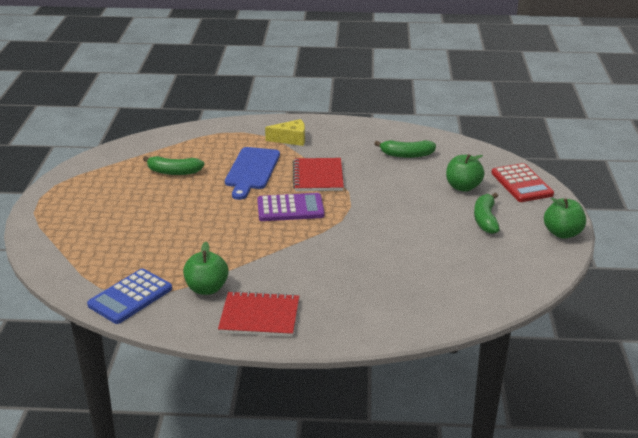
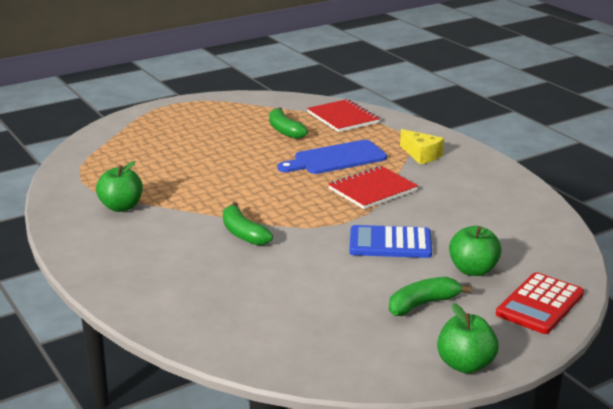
camera: 55 degrees right, 5 degrees down
(130, 297) = (77, 183): blue calculator -> blue calculator (390, 243)
(259, 316) = (103, 243): red notebook -> red notebook (343, 118)
(290, 208) = (295, 197): purple calculator -> none
(406, 155) = (489, 218): green banana -> green banana (243, 233)

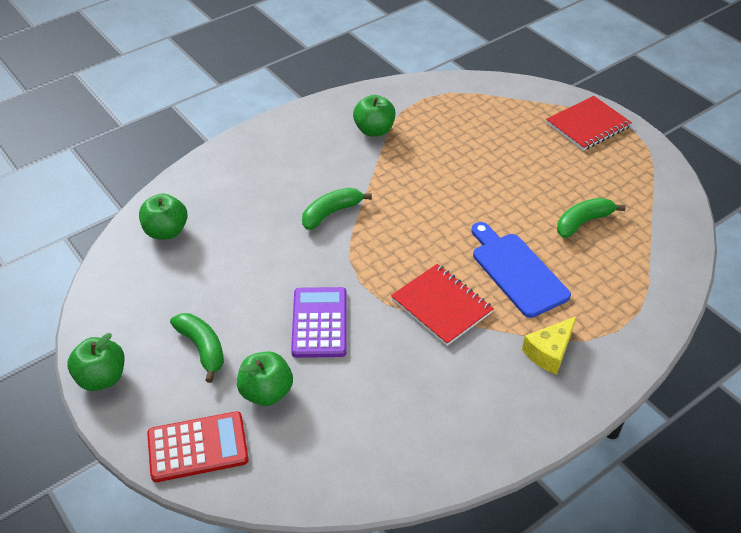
camera: 85 degrees right, 20 degrees up
(246, 332) = (166, 231): none -> green apple
(343, 118) = (642, 272): red notebook -> red notebook (588, 125)
(390, 243) = (319, 323): blue calculator -> purple calculator
(539, 304) = (198, 447): red calculator -> red calculator turned 135 degrees clockwise

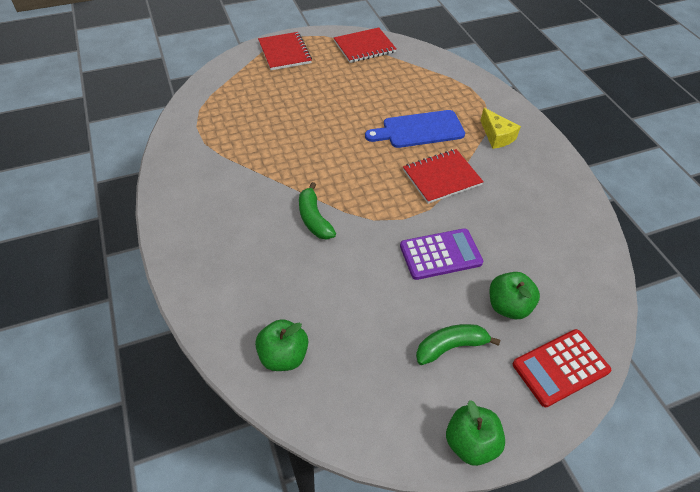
camera: 75 degrees left, 5 degrees up
(198, 447) = (560, 367): red calculator -> red calculator turned 120 degrees counterclockwise
(319, 323) = (440, 254): purple calculator -> purple calculator turned 150 degrees clockwise
(374, 130) = (220, 166): green apple -> none
(583, 222) = (383, 85): green banana -> none
(652, 189) = (364, 47): none -> red notebook

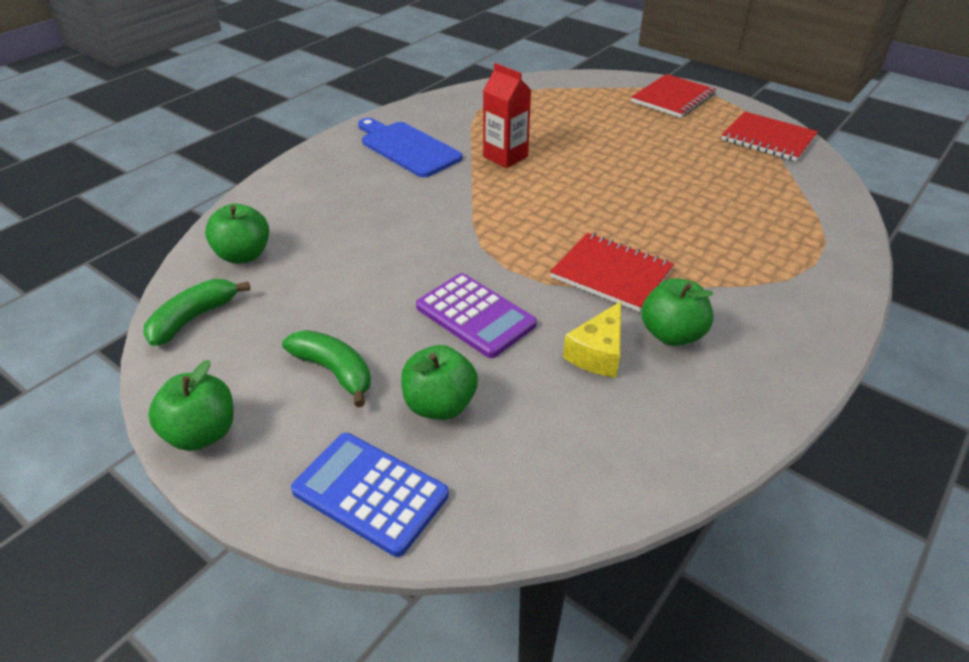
camera: 60 degrees right, 10 degrees down
(281, 159) = (505, 157): none -> red carton
(314, 219) = (441, 207): green banana -> green banana (194, 318)
(419, 130) = (675, 228): blue cutting board -> blue cutting board (407, 148)
(496, 136) = (757, 297): yellow cheese -> yellow cheese (598, 353)
(506, 183) = (672, 334): none -> green apple
(560, 367) = (370, 493): red calculator -> blue calculator

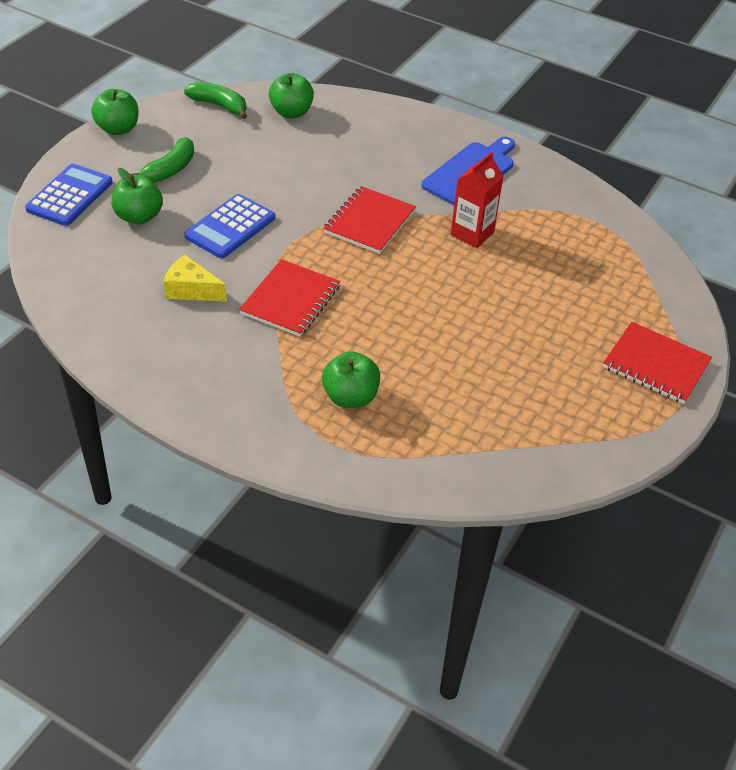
camera: 80 degrees right, 5 degrees up
(475, 316) = (230, 227): purple calculator -> blue calculator
(672, 334) = (214, 331): green apple -> green apple (350, 397)
(768, 139) = (576, 441): red notebook -> red notebook (369, 222)

